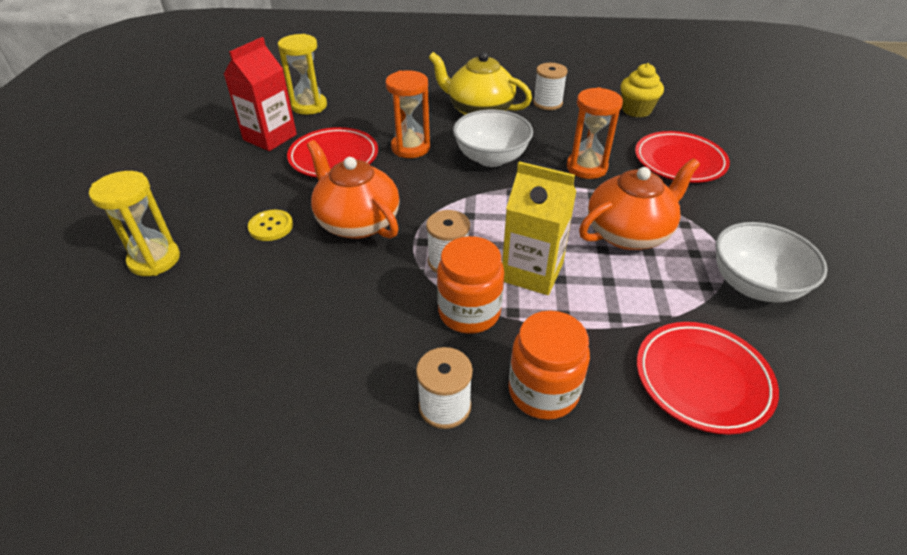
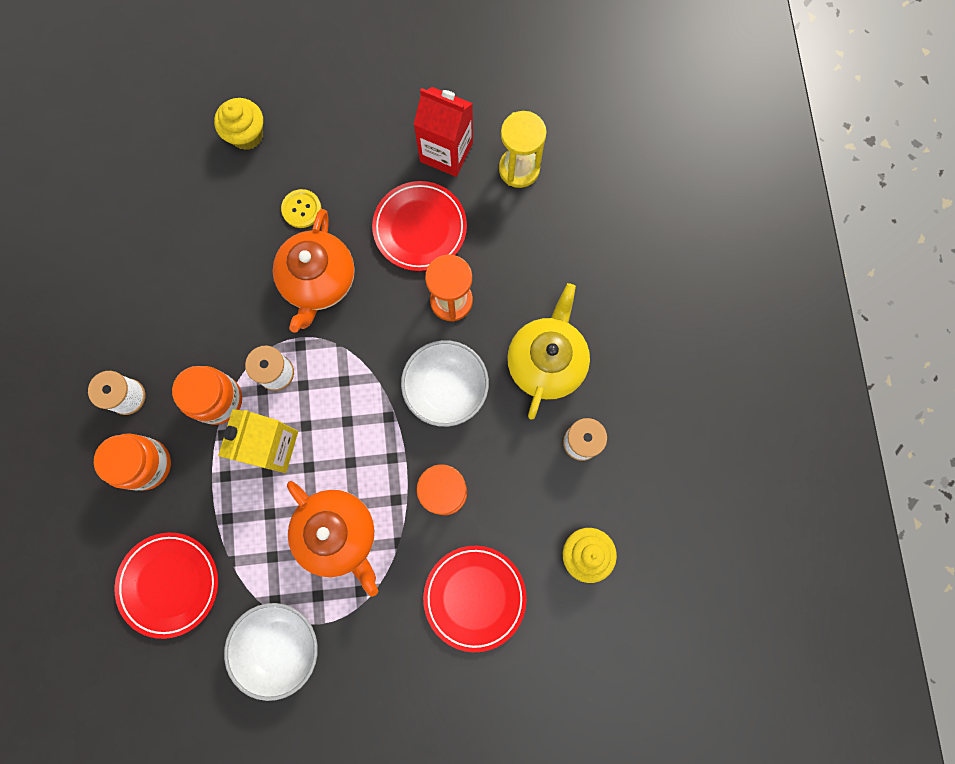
camera: 80 degrees right, 35 degrees up
(154, 260) = (247, 135): yellow hourglass -> yellow cupcake
(357, 222) = (318, 281): orange teapot -> orange teapot turned 150 degrees clockwise

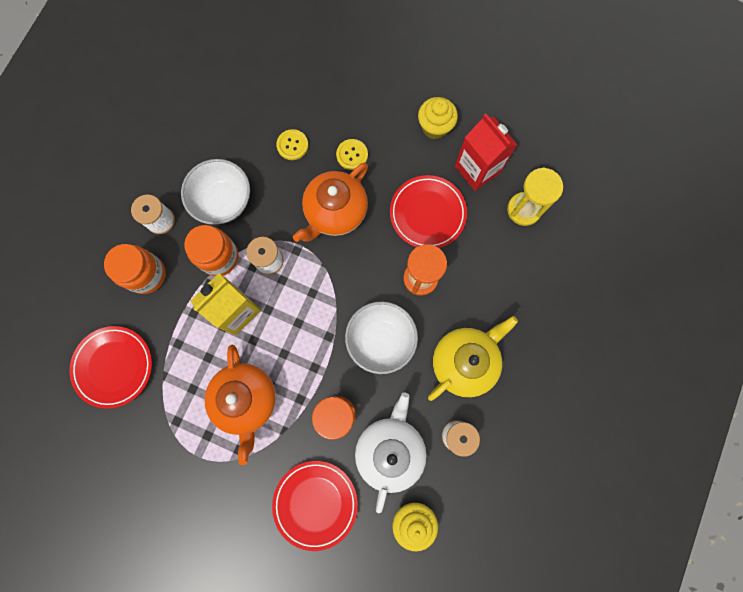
camera: 30 degrees right, 0 degrees up
(229, 234) = (292, 145): none -> yellow button
(247, 135) = (344, 83): yellow cupcake -> yellow cupcake (435, 127)
(280, 645) = (162, 455): white bowl -> white bowl (223, 201)
(520, 496) = (390, 449): none -> white teapot

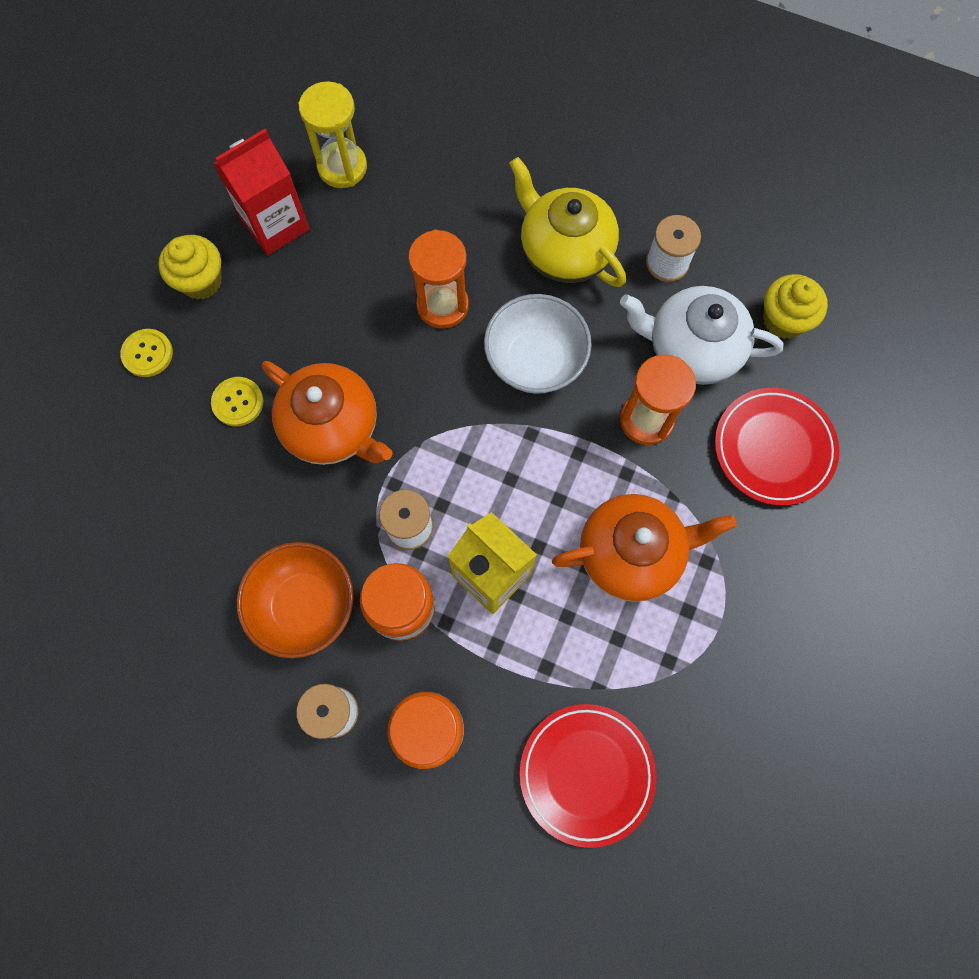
camera: 90 degrees left, 5 degrees down
(223, 201) = (304, 605): white bowl -> orange bowl
(292, 145) = (213, 495): yellow button -> yellow button (147, 353)
(427, 214) = (342, 294): red plate -> none

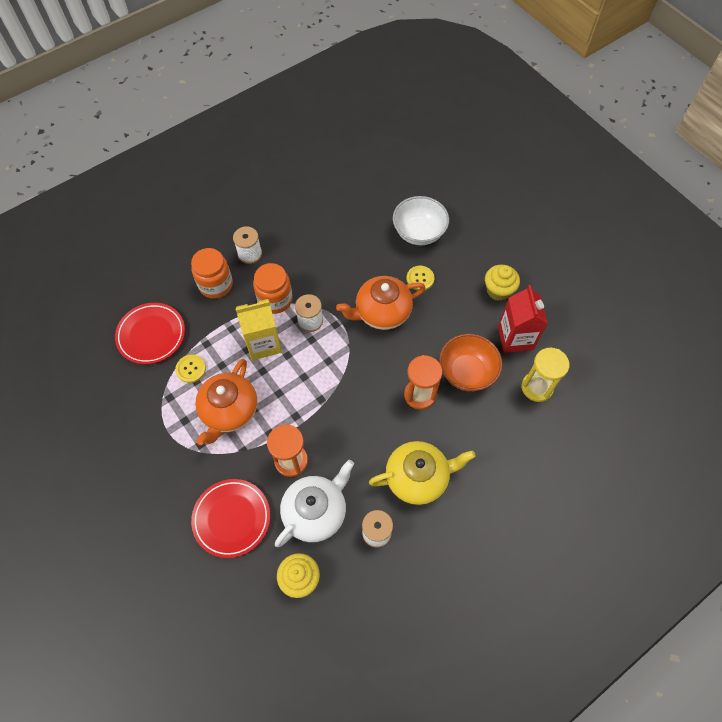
camera: 120 degrees right, 10 degrees down
(147, 353) = (469, 253): yellow button -> yellow button (191, 369)
(304, 605) = (303, 263): orange bowl -> orange bowl (467, 372)
(535, 360) = (360, 424): white bowl -> white bowl (419, 232)

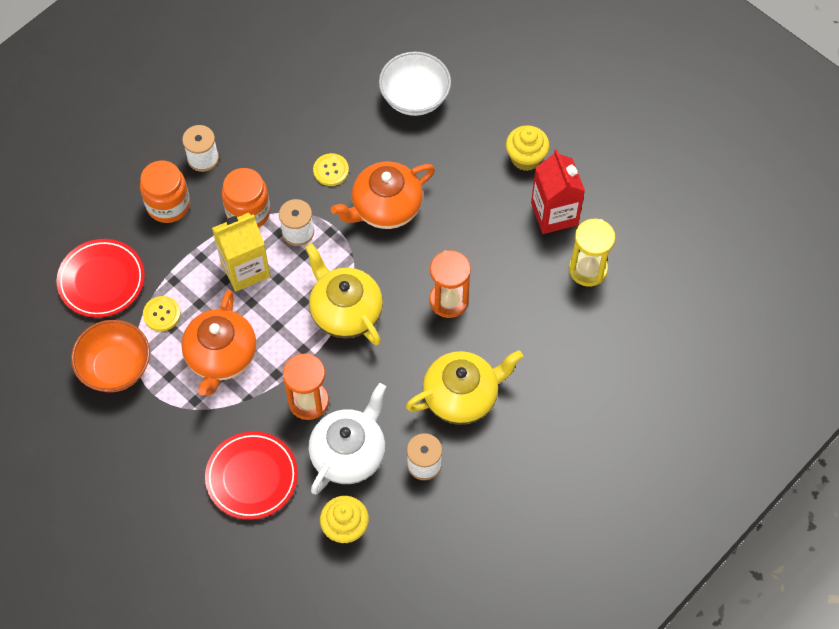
camera: 10 degrees left, 0 degrees up
(335, 390) = (345, 311): none -> yellow teapot
(420, 278) = (426, 158): yellow button -> yellow button (331, 170)
(467, 372) = (501, 264): orange bowl -> orange bowl (116, 368)

